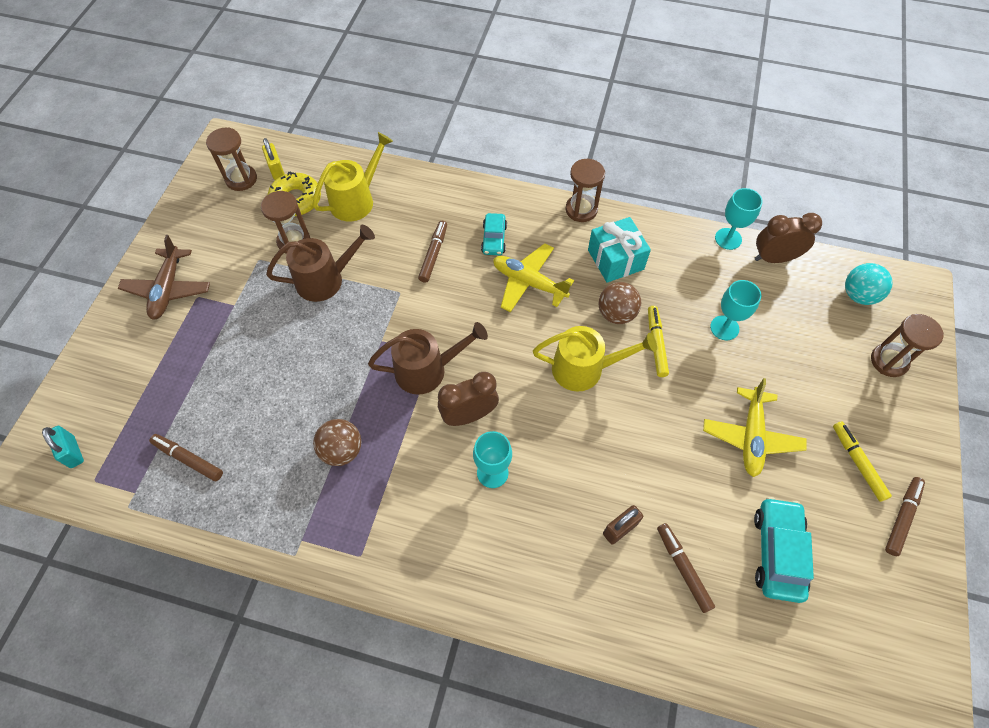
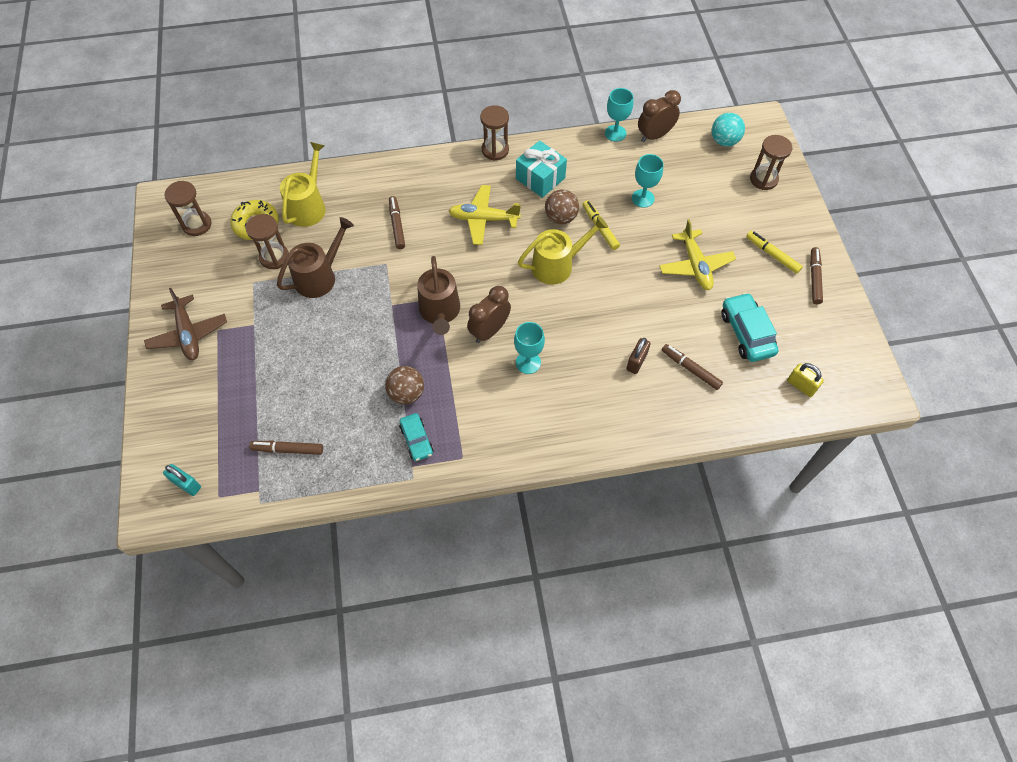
camera: 25 degrees left, 0 degrees up
(276, 170) = (224, 206): yellow padlock -> yellow padlock (801, 386)
(427, 370) = (440, 312): brown watering can -> brown watering can turned 120 degrees clockwise
(494, 239) = (438, 196): turquoise car -> turquoise car (416, 440)

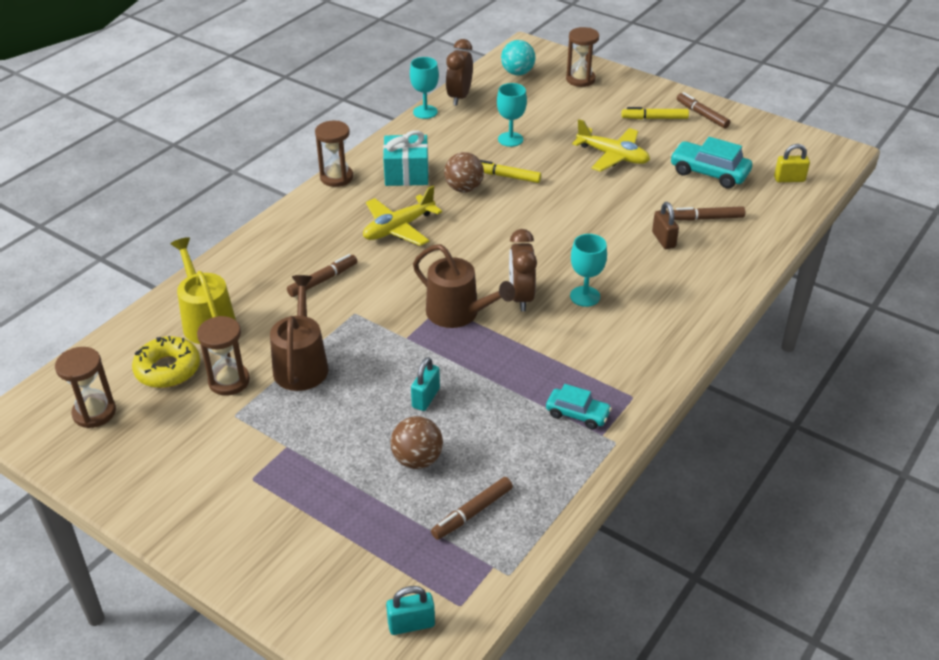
camera: 45 degrees left, 20 degrees down
(188, 334) = (222, 505): brown plane -> none
(353, 355) = (426, 398): none -> turquoise padlock
(397, 225) = (323, 280): brown marker -> brown marker turned 105 degrees clockwise
(406, 393) = (518, 389): brown ball -> brown ball (417, 459)
(557, 265) = (509, 220): yellow watering can -> none

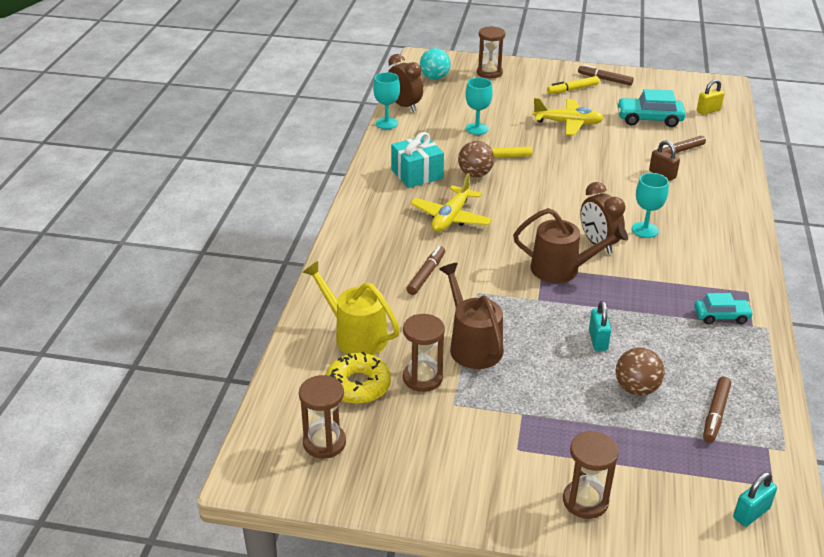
camera: 25 degrees left, 5 degrees down
(336, 177) = (359, 191): brown hourglass -> brown hourglass (585, 501)
(459, 97) = (404, 106): brown clock -> brown clock turned 150 degrees clockwise

